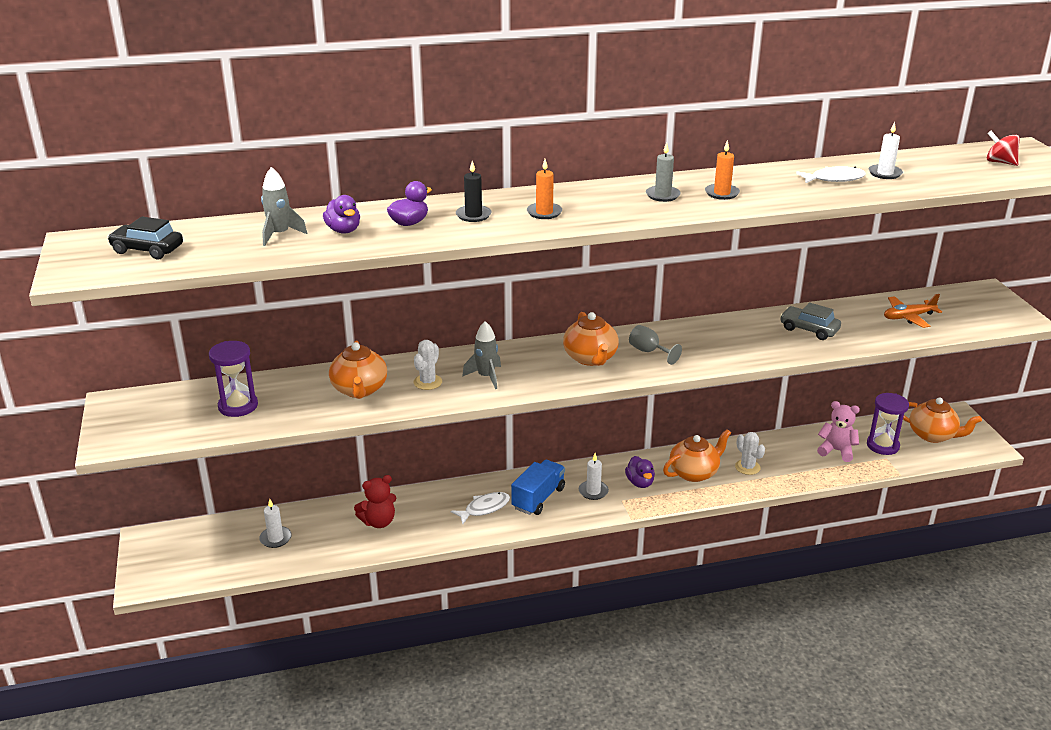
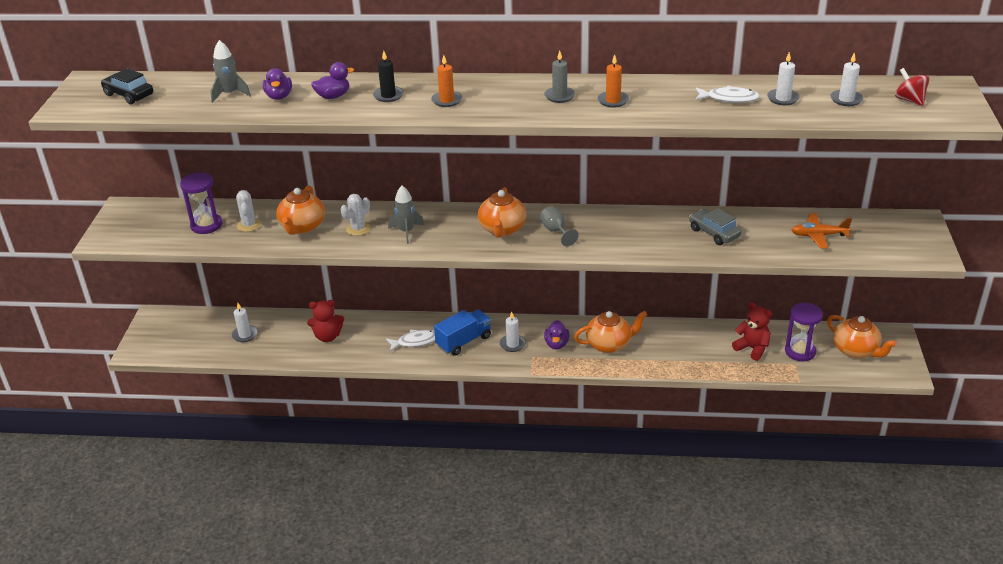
camera: 20 degrees right, 5 degrees up
(747, 467) = (660, 348): white cactus -> white cactus (249, 225)
(836, 451) = (752, 348): pink teddy bear -> red teddy bear
(943, 168) = (846, 99): none -> white candle

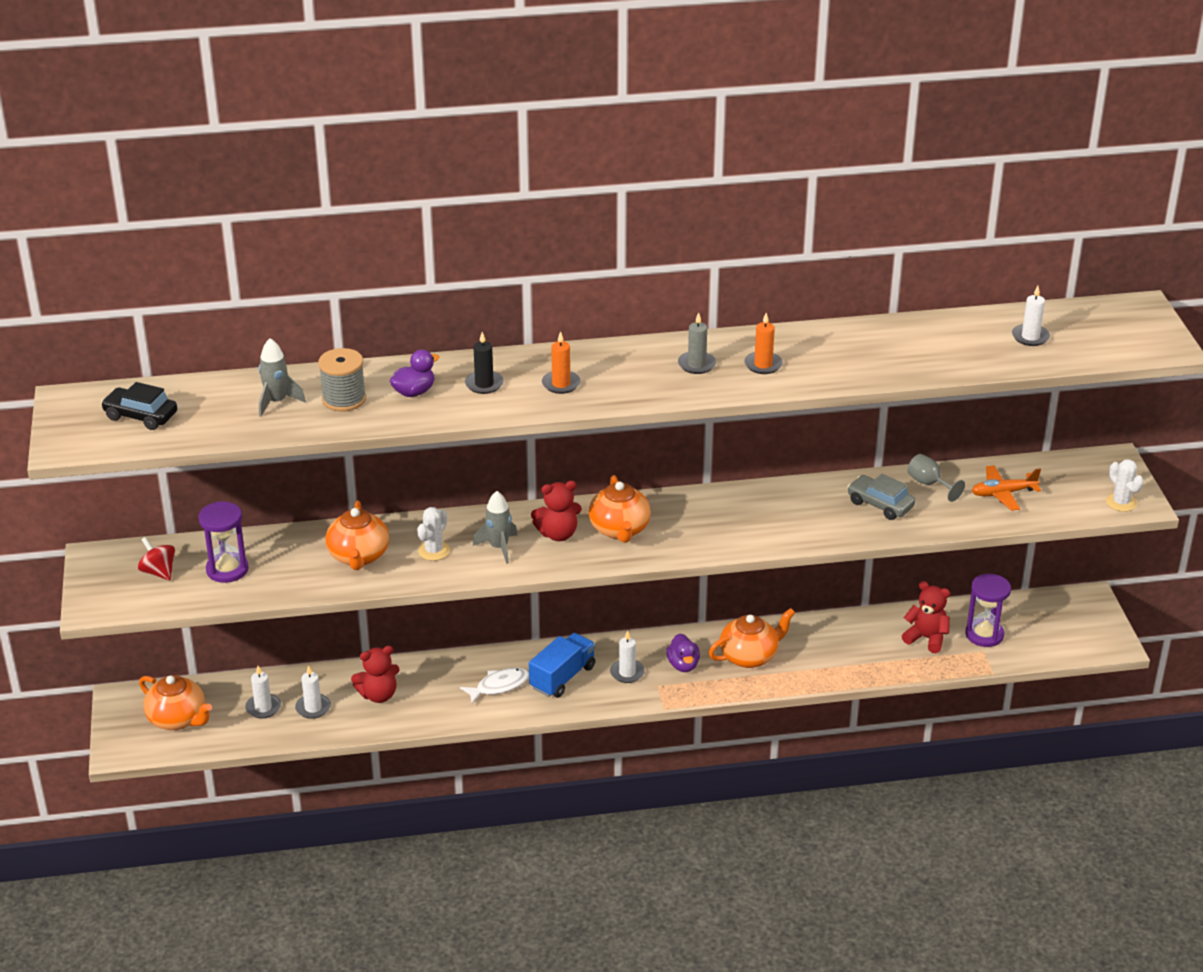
camera: 15 degrees left, 0 degrees up
(249, 225) = (285, 562): white cactus -> white cactus (1121, 502)
(279, 96) = (344, 399): purple duck -> grey spool
(454, 227) = (558, 534): none -> red teddy bear
(556, 231) = (687, 525): grey goblet -> grey goblet (929, 484)
(729, 99) = (897, 348): white fish -> none
(783, 99) = (959, 342): white candle -> white candle (313, 708)
(856, 351) = (1050, 624): orange teapot -> orange teapot (178, 719)
(909, 100) = (1100, 331): red spinning top -> red spinning top (158, 572)

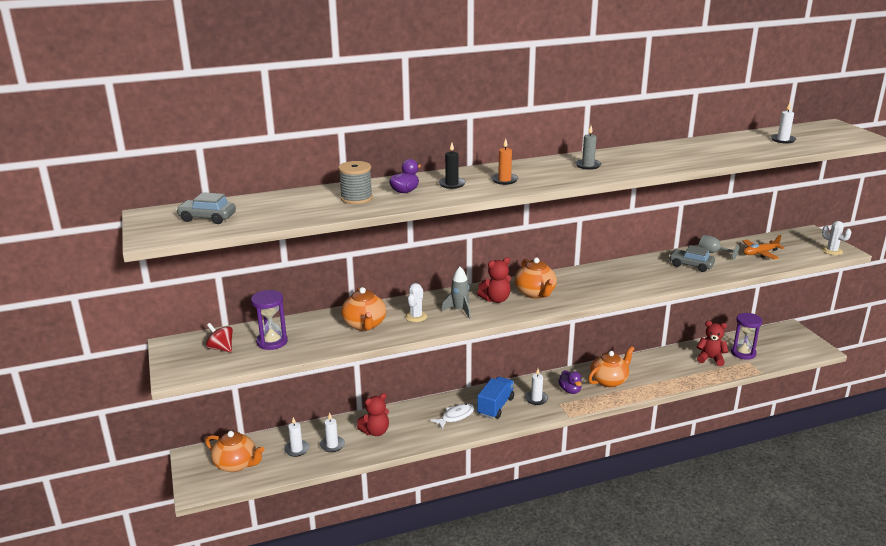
camera: 10 degrees left, 10 degrees down
(140, 416) = (207, 218): black car -> grey car
(277, 402) = (308, 203): grey rocket -> none
(763, 365) = (630, 162): orange candle -> none

